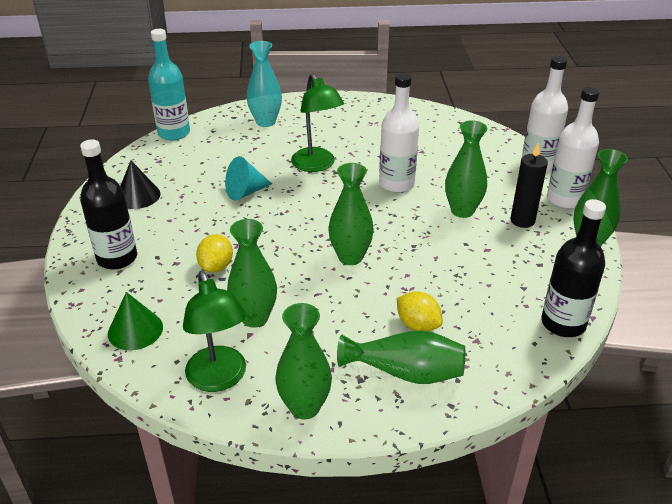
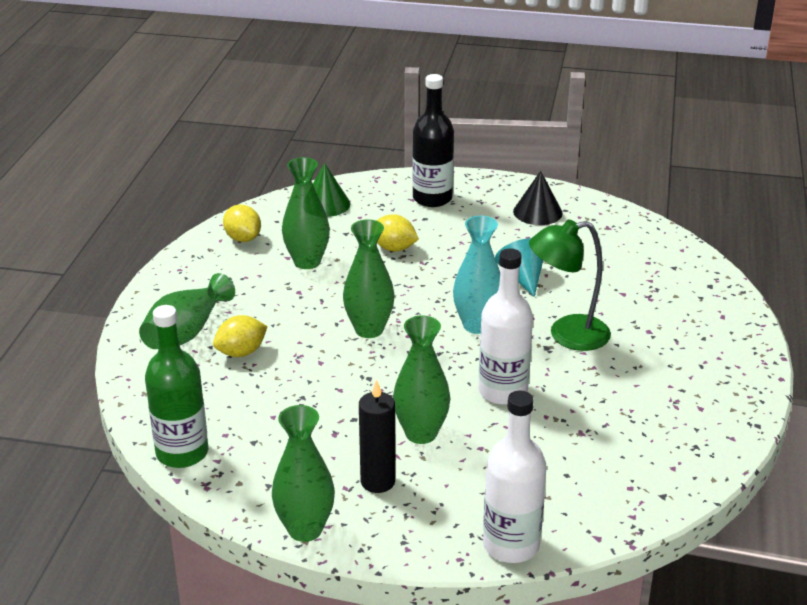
camera: 105 degrees right, 5 degrees down
(174, 133) = (672, 240): turquoise bottle -> none
(219, 379) = (243, 238): green lamp -> yellow lemon
(265, 122) = (691, 309): turquoise vase -> turquoise vase (477, 325)
(304, 407) = (185, 274): green vase -> none
(563, 323) = (182, 453): black bottle -> green bottle
(564, 199) = (409, 541): white bottle -> none

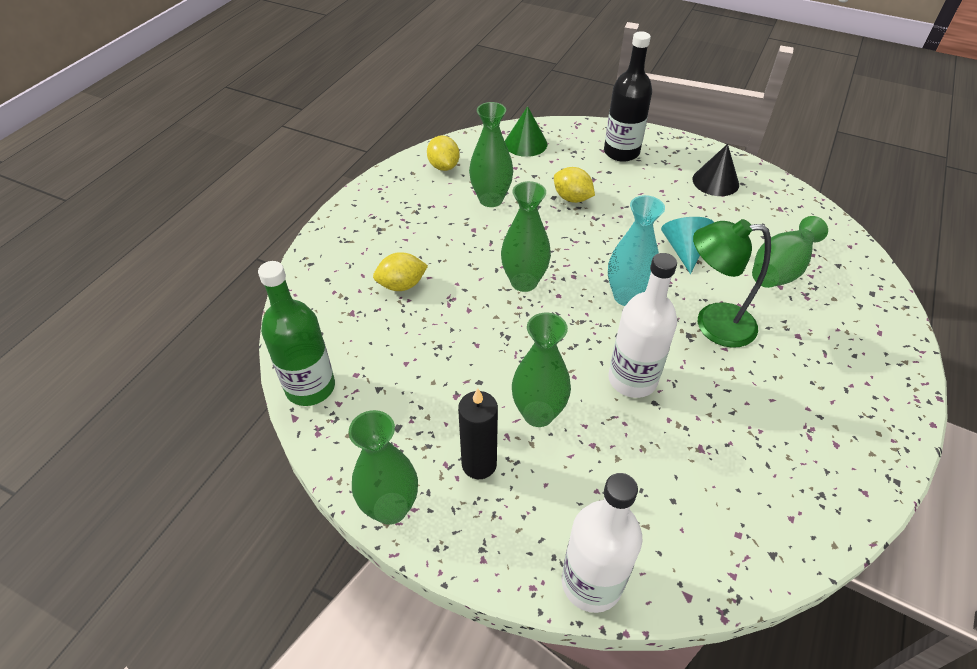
camera: 15 degrees right, 15 degrees up
(186, 332) = (362, 254): green vase -> green vase (780, 269)

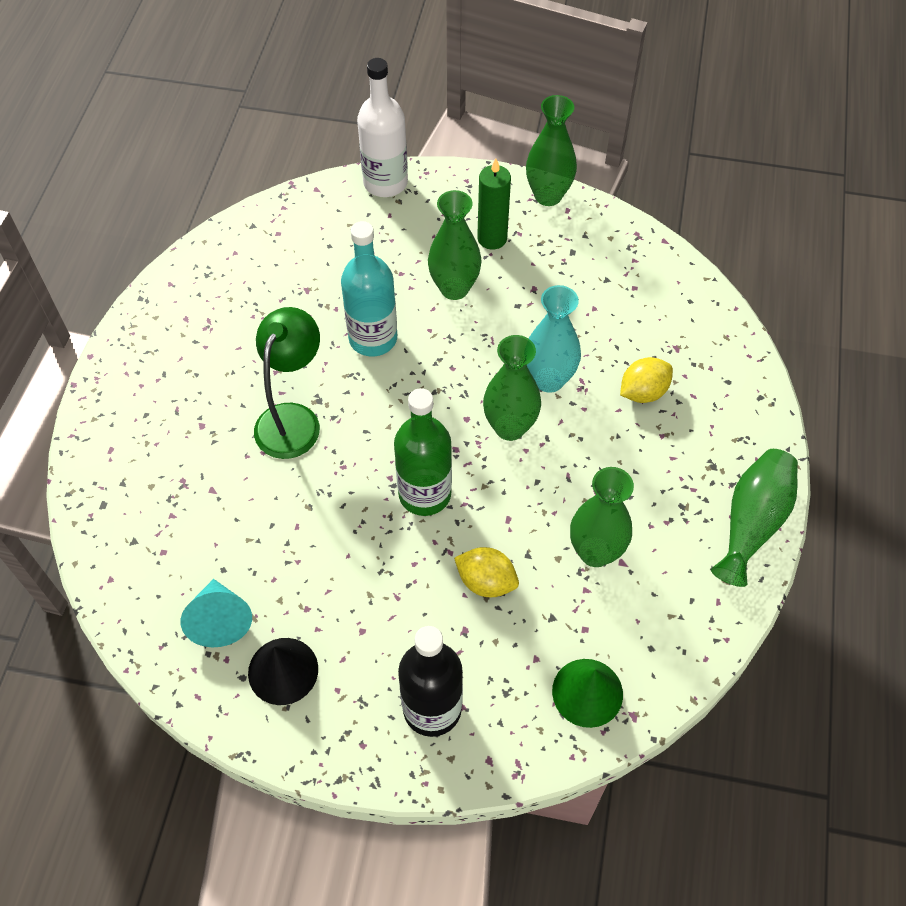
camera: 165 degrees right, 10 degrees up
(310, 387) = (668, 267): green bottle -> green bottle (424, 494)
(443, 166) = (688, 604): yellow lemon -> none
(479, 464) = (492, 238): black candle -> green candle
(627, 296) = (390, 434): turquoise vase -> turquoise vase (549, 380)
(632, 379) = (373, 338): white bottle -> turquoise bottle
(684, 250) = (327, 521): turquoise cone -> turquoise cone (220, 620)
(713, 324) = (293, 419): green lamp -> green lamp turned 60 degrees counterclockwise
(780, 269) = (207, 516): green vase -> green vase (752, 522)

